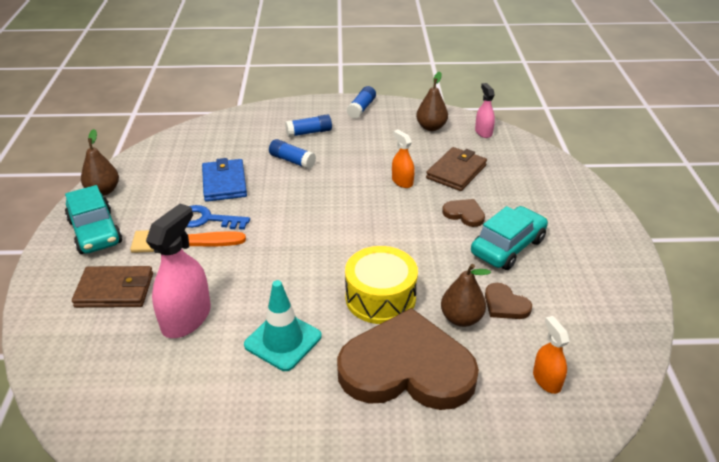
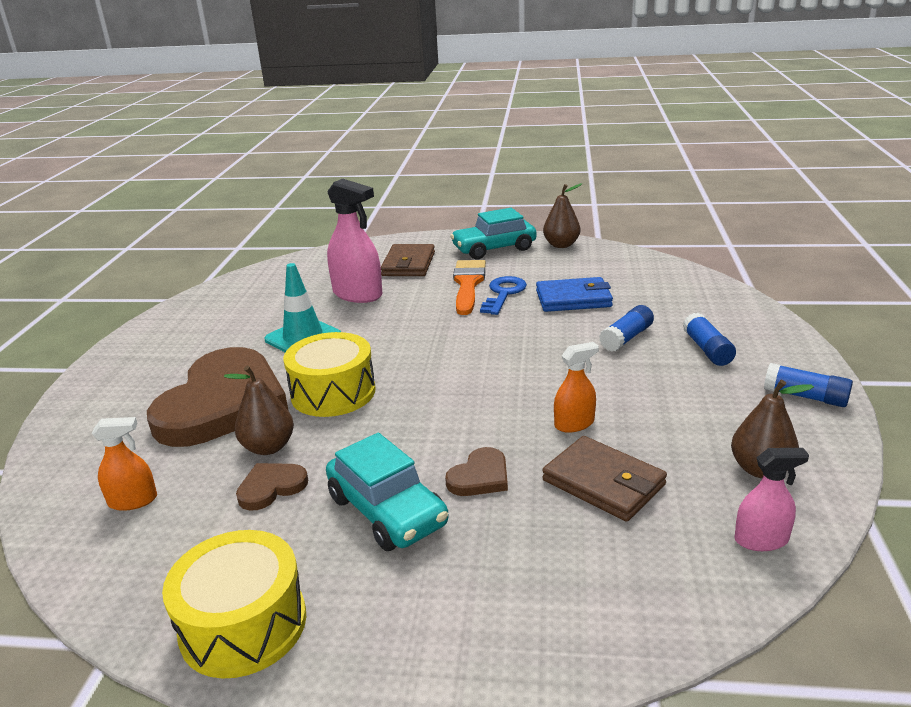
camera: 100 degrees right, 10 degrees down
(616, 286) = (243, 624): none -> yellow drum

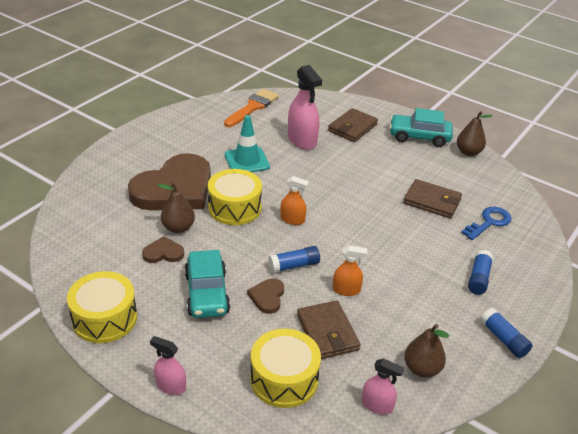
camera: 25 degrees right, 10 degrees up
(133, 501) = (98, 229): orange spray bottle -> orange spray bottle (292, 219)
(448, 672) = (171, 386): none -> pink spray bottle
(468, 284) = (375, 160): orange brush -> orange brush (253, 107)
(480, 476) = (267, 297): brown heart -> brown heart turned 120 degrees clockwise
(503, 294) = (391, 178): blue key -> blue key (489, 222)
(573, 299) = (432, 201): blue wallet -> brown wallet
(609, 570) = (284, 379): none -> yellow drum
(626, 338) = (436, 246): blue glue stick -> blue glue stick (294, 265)

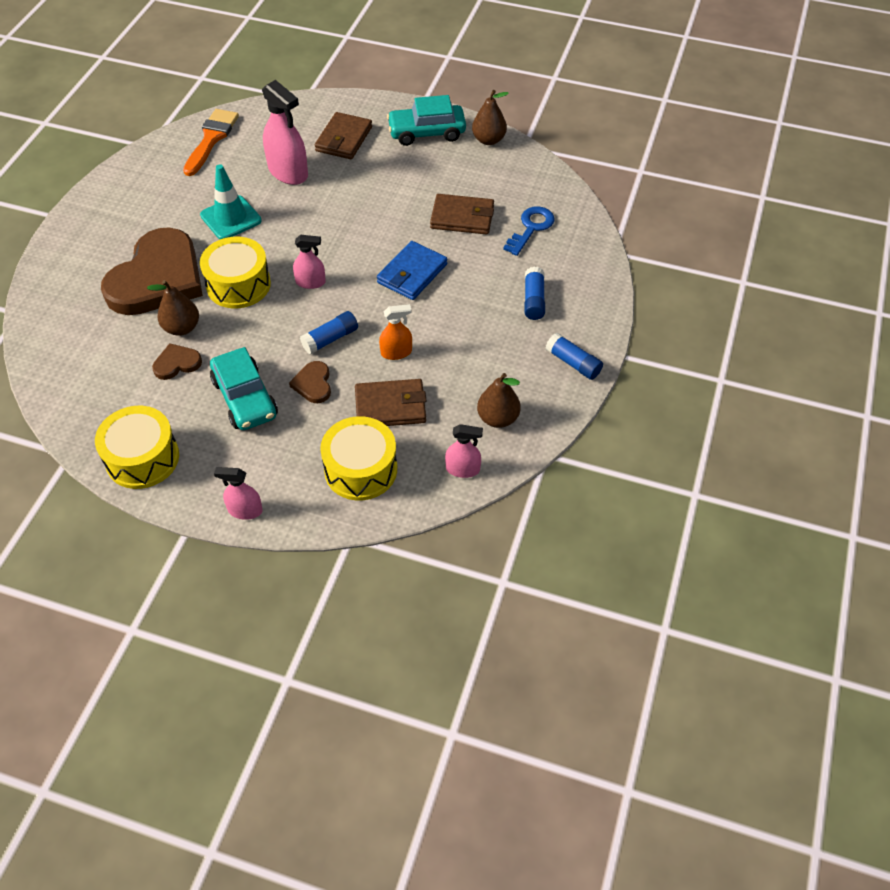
camera: 15 degrees left, 15 degrees up
(292, 219) = (310, 282): orange spray bottle -> pink spray bottle
(327, 332) = (390, 406): brown wallet -> brown wallet turned 60 degrees counterclockwise
(378, 233) = (412, 273): none -> blue wallet

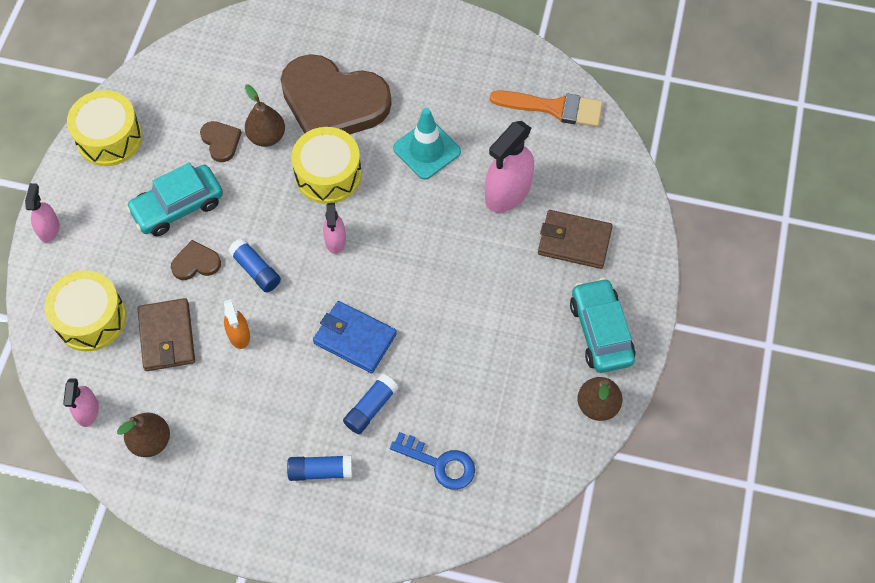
camera: 85 degrees right, 10 degrees up
(462, 217) = (451, 384): brown wallet -> none
(573, 363) = (227, 516): blue glue stick -> blue glue stick (371, 408)

